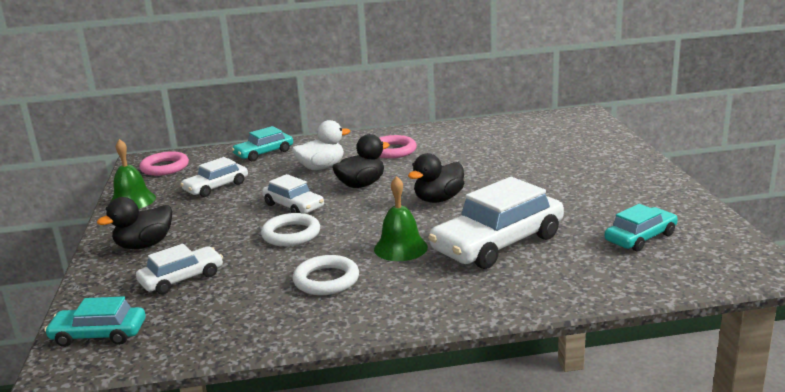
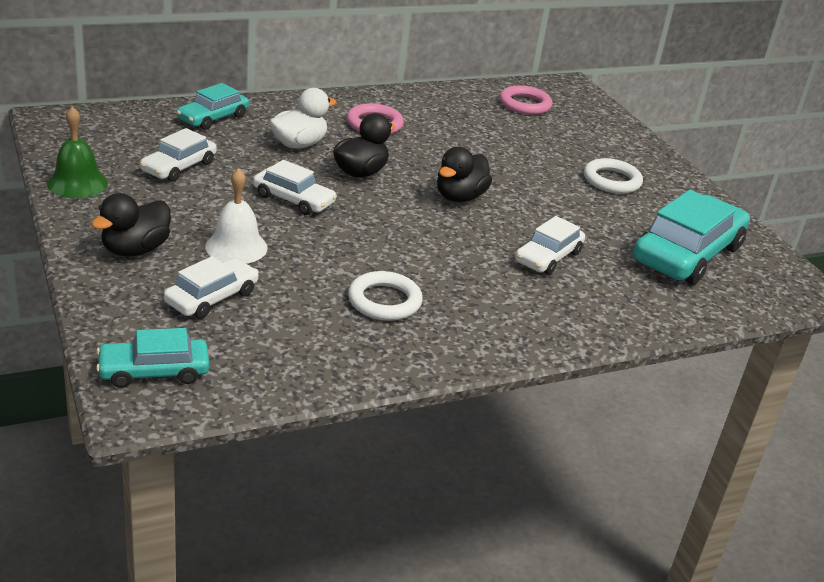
camera: 20 degrees left, 10 degrees up
(165, 167) = (90, 133): pink ring -> pink ring (525, 104)
(225, 241) = (236, 247): none -> white bell
(291, 234) = (311, 239): white ring -> white ring (611, 181)
(400, 248) = (447, 261): green bell -> none
(497, 243) = (548, 257): white car -> white car, size x0.56
(640, 237) = (687, 254): turquoise car -> turquoise car, size x1.80

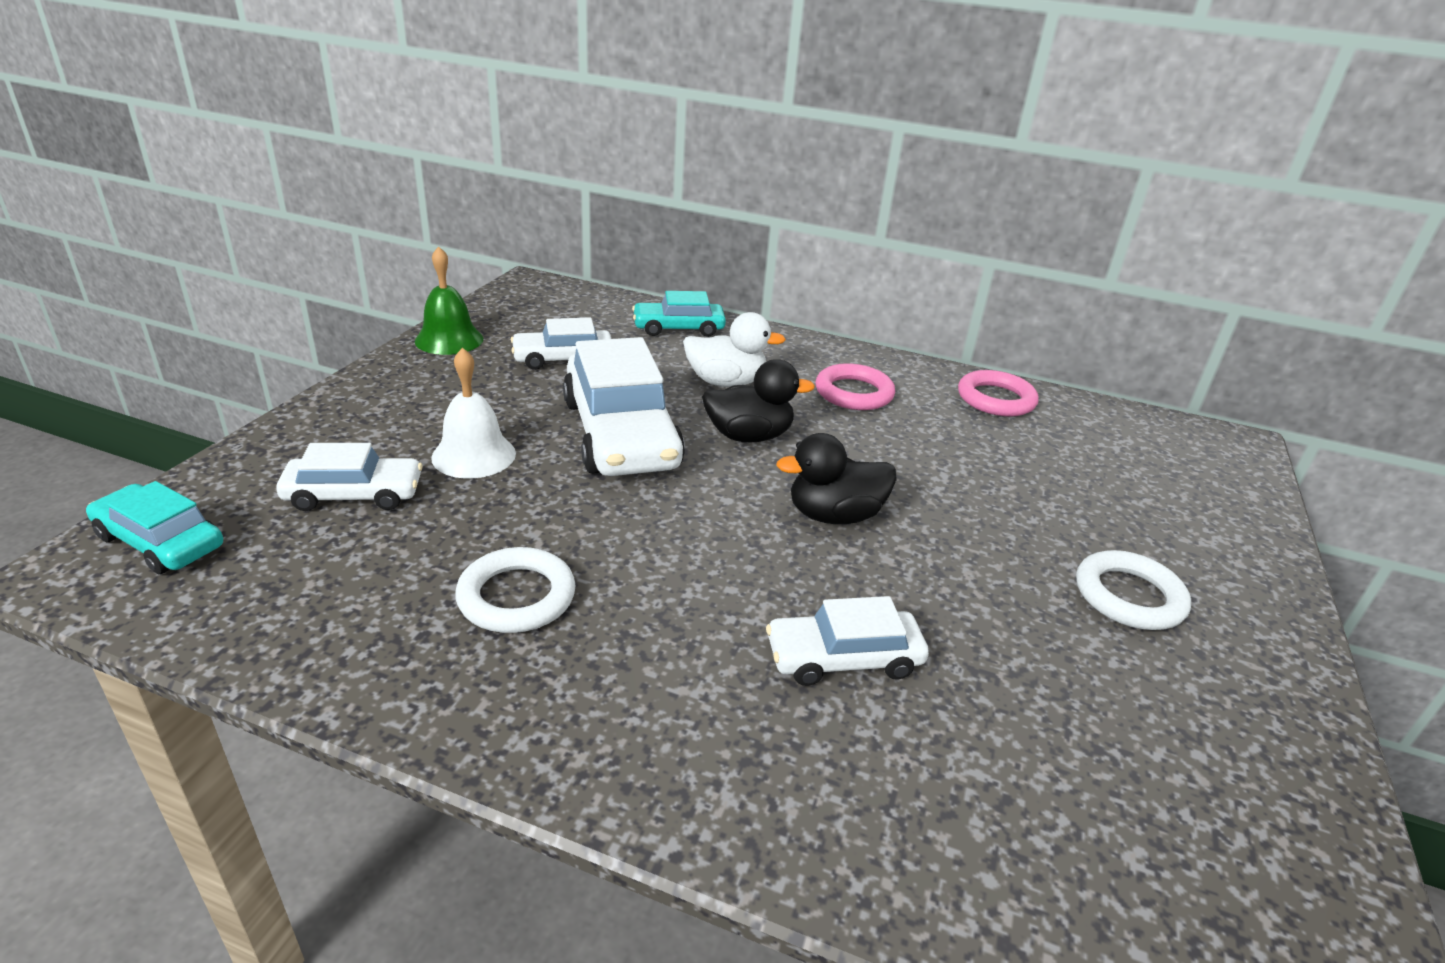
camera: 45 degrees right, 0 degrees up
(135, 250) = (381, 416): black duck -> none
(293, 199) = (620, 433): white car -> white car, size x1.80
(525, 104) = (1116, 442): pink ring -> pink ring (996, 399)
(687, 254) = (1127, 788): turquoise car -> none

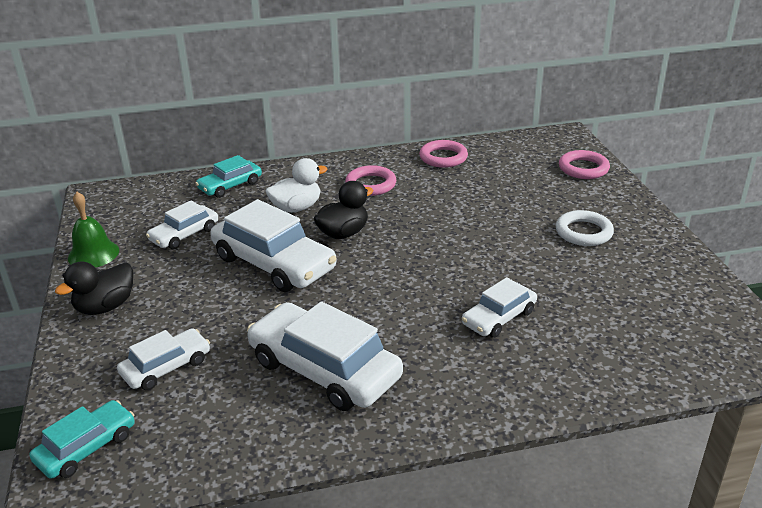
camera: 30 degrees left, 0 degrees up
(160, 541) = (86, 447): turquoise car -> turquoise car turned 135 degrees clockwise
(474, 455) = (206, 313): white bell -> none
(516, 597) = (324, 369): white ring -> white car
(834, 515) = (429, 255): black duck -> black duck (105, 307)
(1221, 501) = (583, 168): none -> pink ring

